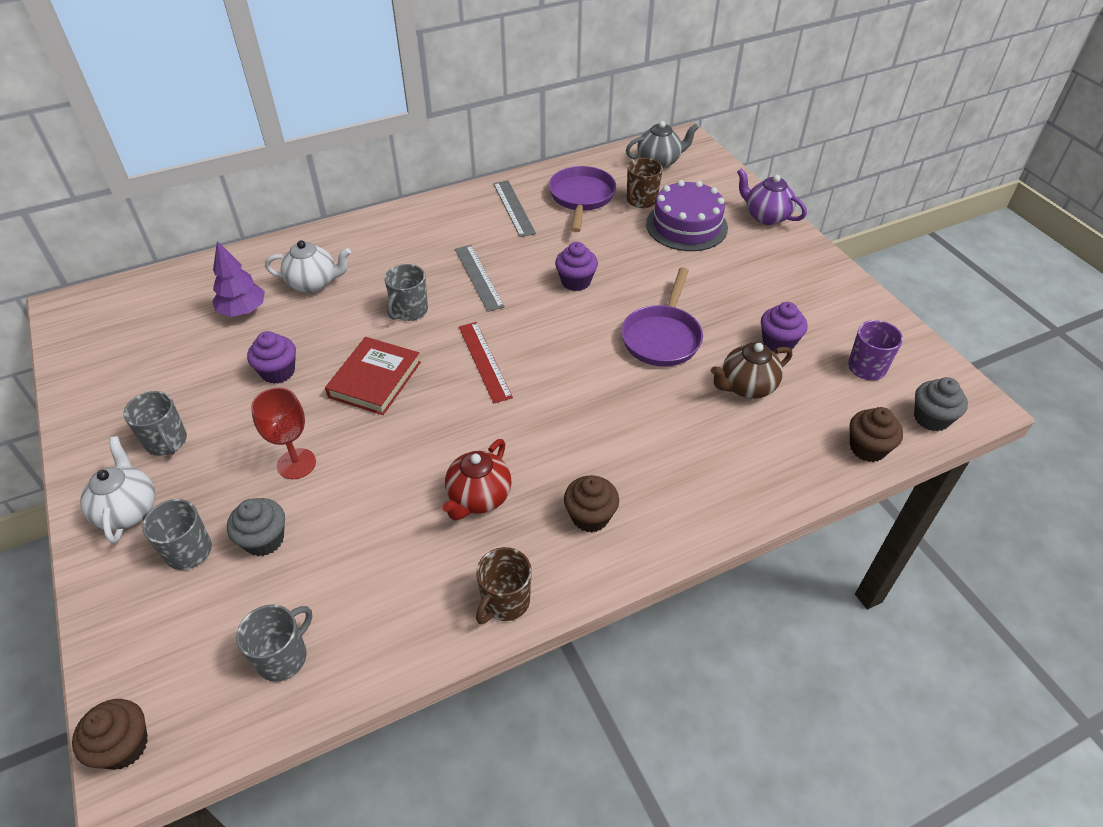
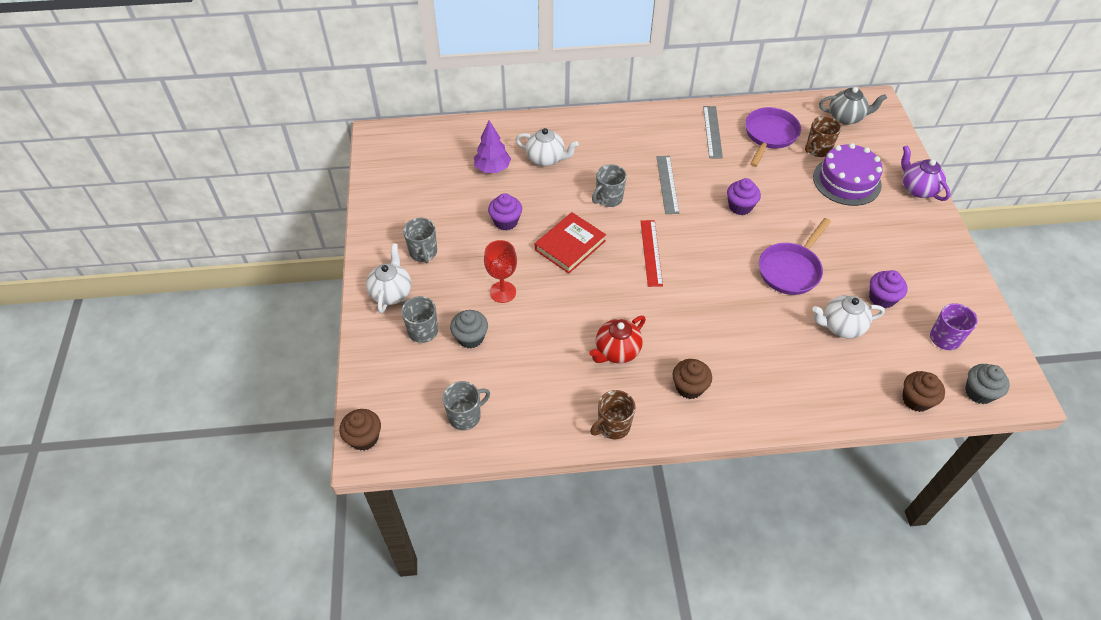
camera: 20 degrees right, 5 degrees up
(746, 387) = (841, 326): brown teapot -> white teapot

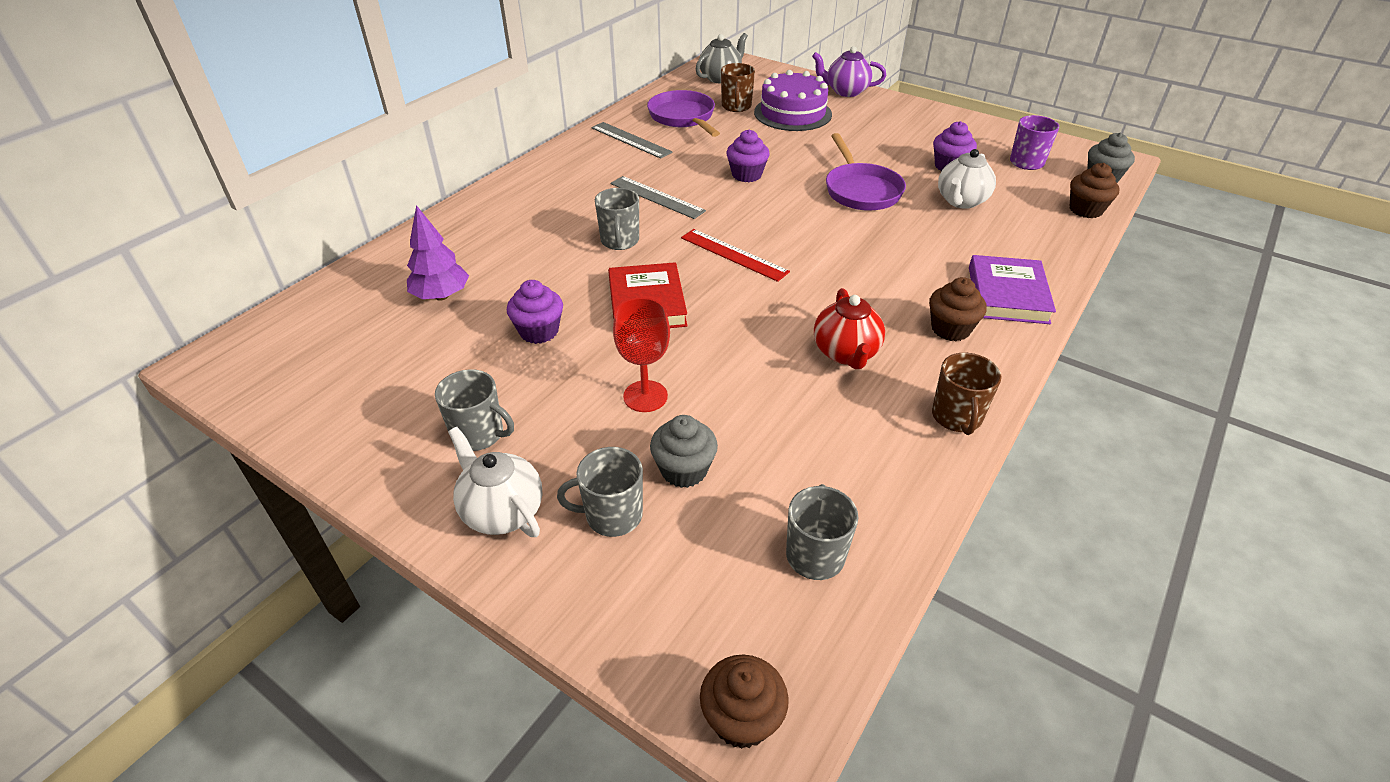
camera: 50 degrees left, 10 degrees down
(546, 159) = (495, 250): white teapot -> none
(756, 399) = (1007, 295): none -> purple book

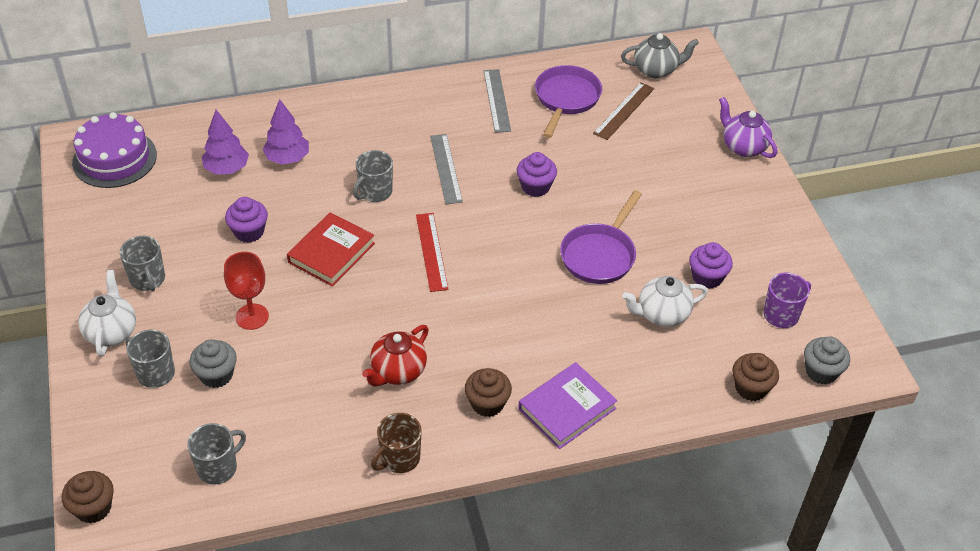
camera: 40 degrees right, 5 degrees up
(497, 258) = (287, 158): none -> purple tree
(736, 106) = (624, 111): brown mug -> brown ruler
(792, 113) = (660, 145): purple cake -> purple cake (114, 158)

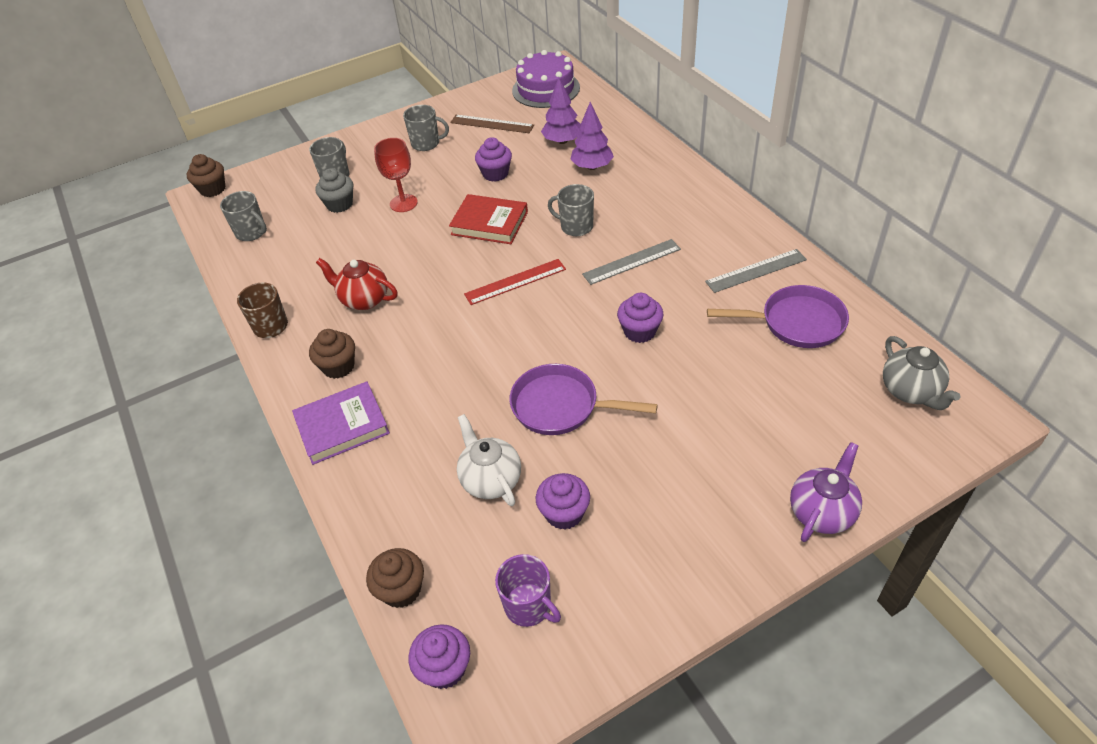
camera: 80 degrees right, 0 degrees up
(111, 332) = (370, 145): white teapot -> none
(148, 279) = (426, 143): grey mug -> grey mug turned 135 degrees counterclockwise
(567, 408) = (342, 426): purple book -> purple book turned 60 degrees counterclockwise
(624, 111) = (811, 377): brown ruler -> brown ruler (492, 124)
(821, 371) = (444, 668): grey cupcake -> purple cupcake

